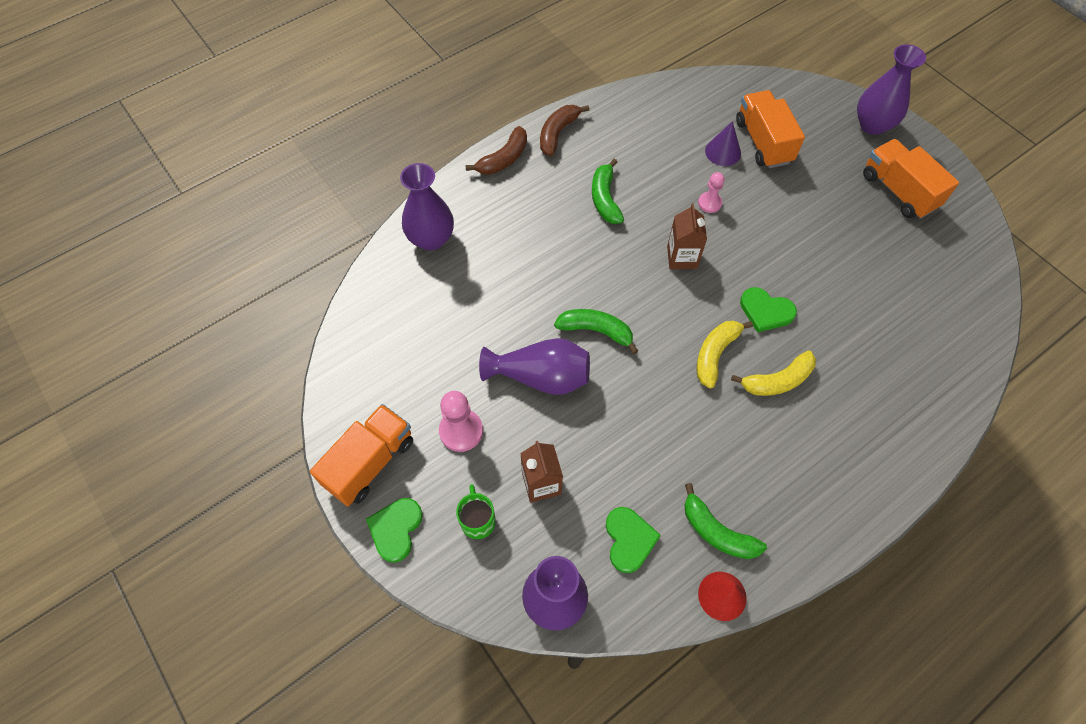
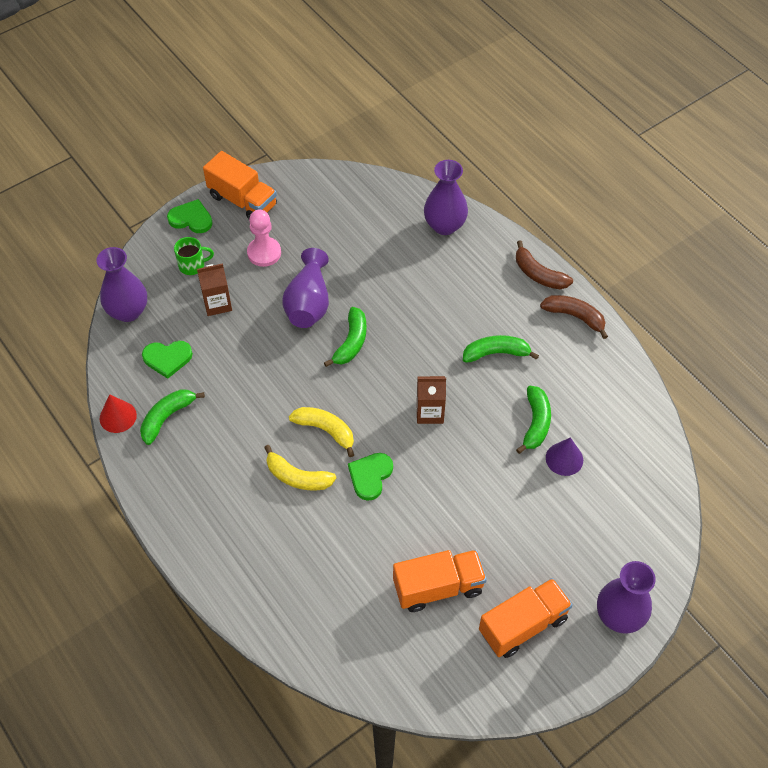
camera: 90 degrees right, 5 degrees down
(686, 171) = (536, 423): none -> green banana
(709, 203) = (496, 441): pink pawn -> none
(763, 142) = (582, 498): orange truck -> orange truck (438, 587)
(777, 381) = (297, 477): yellow banana -> yellow banana turned 45 degrees counterclockwise

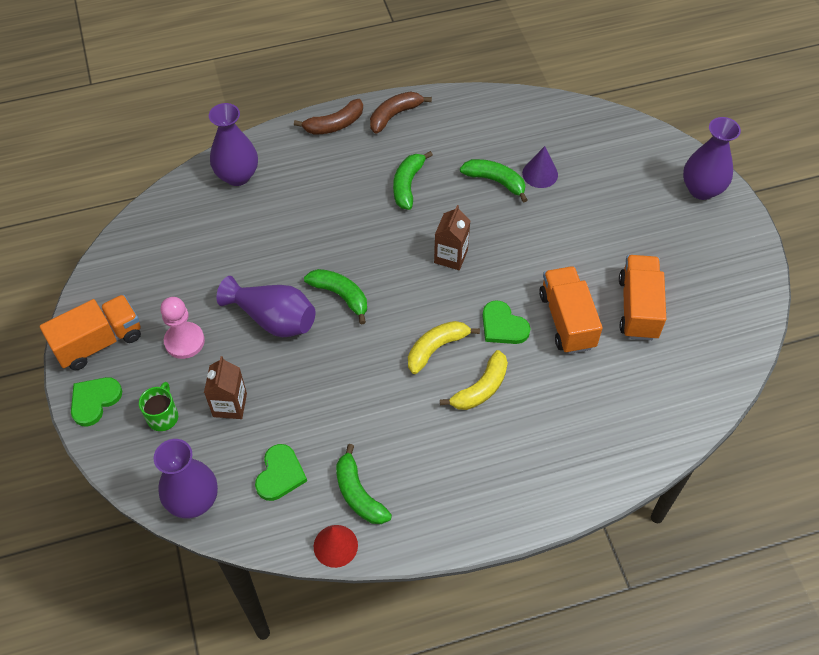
camera: 70 degrees left, 0 degrees up
(523, 625) = (692, 257): orange truck -> orange truck (567, 320)

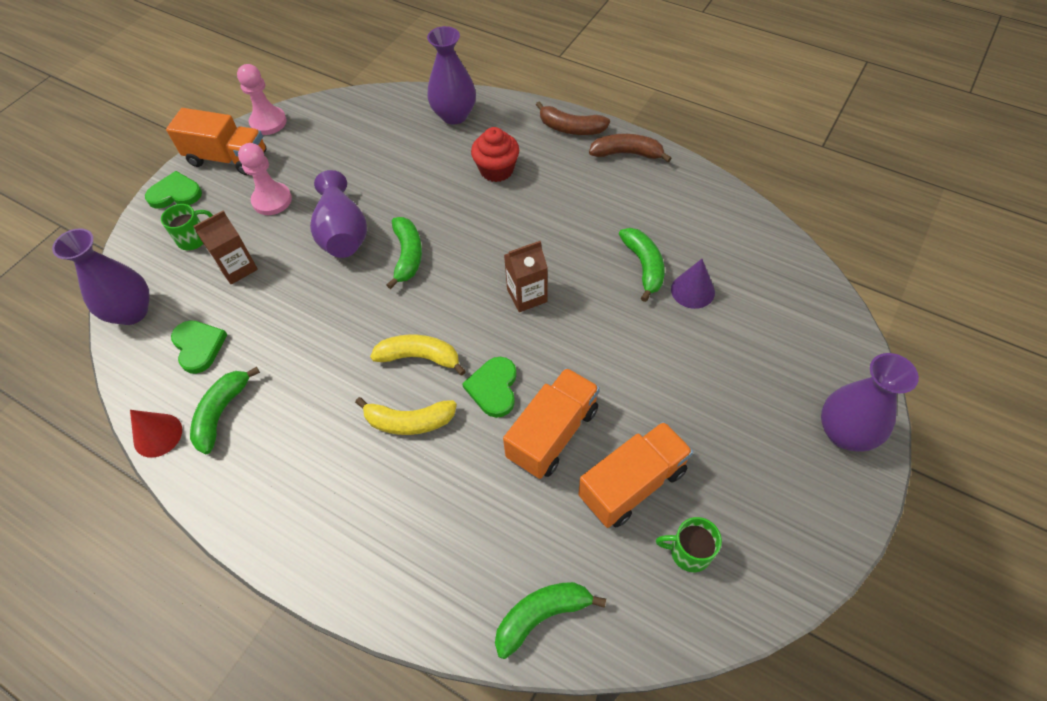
camera: 50 degrees right, 0 degrees up
(91, 291) = (268, 122): none -> pink pawn
(280, 474) = (198, 346): green heart -> green heart turned 90 degrees counterclockwise
(322, 192) = (496, 170): none -> red cupcake
(407, 185) = (567, 213): green banana -> green banana (541, 616)
(703, 315) = (689, 552): none -> green mug

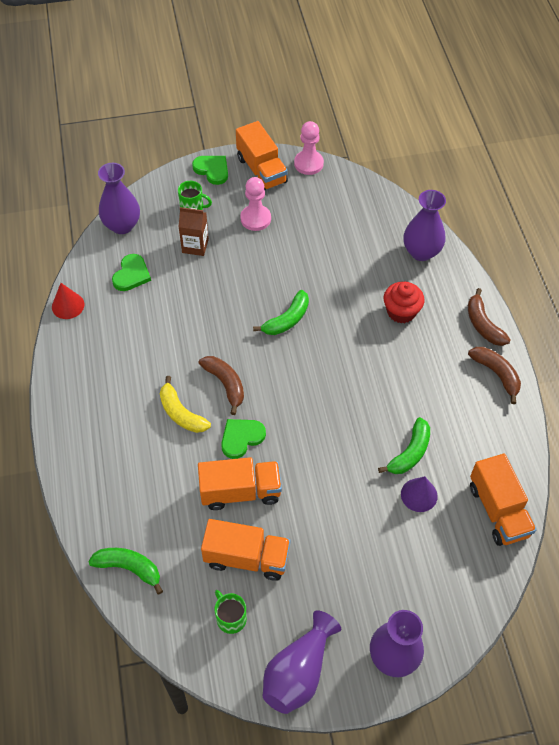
camera: 45 degrees right, 0 degrees up
(221, 413) = (105, 321): green banana -> none
(343, 233) = (269, 273): purple vase -> purple vase (298, 672)
(419, 357) = (225, 384): yellow banana -> brown banana
(527, 295) = (321, 405): brown carton -> none
(759, 246) = (498, 510): none -> orange truck

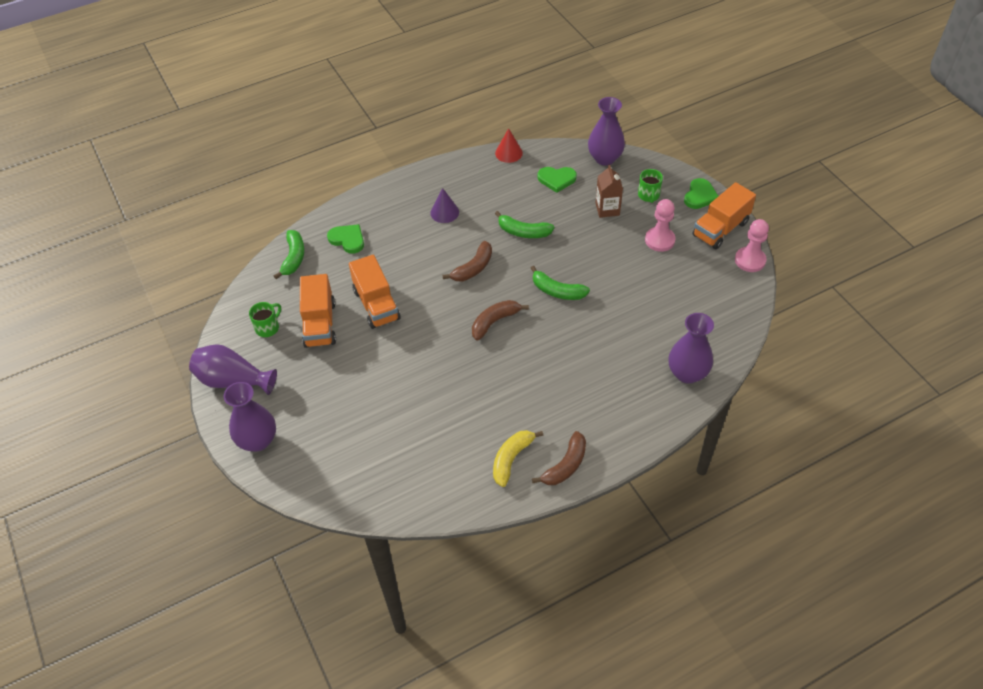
camera: 75 degrees right, 5 degrees down
(181, 413) = (435, 248): yellow banana -> yellow banana (511, 459)
(241, 438) = (426, 292): green heart -> green heart (347, 239)
(401, 312) = (605, 373): red cupcake -> none
(410, 453) = (452, 412): green banana -> green banana (523, 232)
(419, 495) = (411, 428): purple cone -> purple cone (444, 212)
(483, 325) = (620, 443): brown banana -> brown banana (494, 322)
(498, 510) = (414, 493): orange truck -> none

